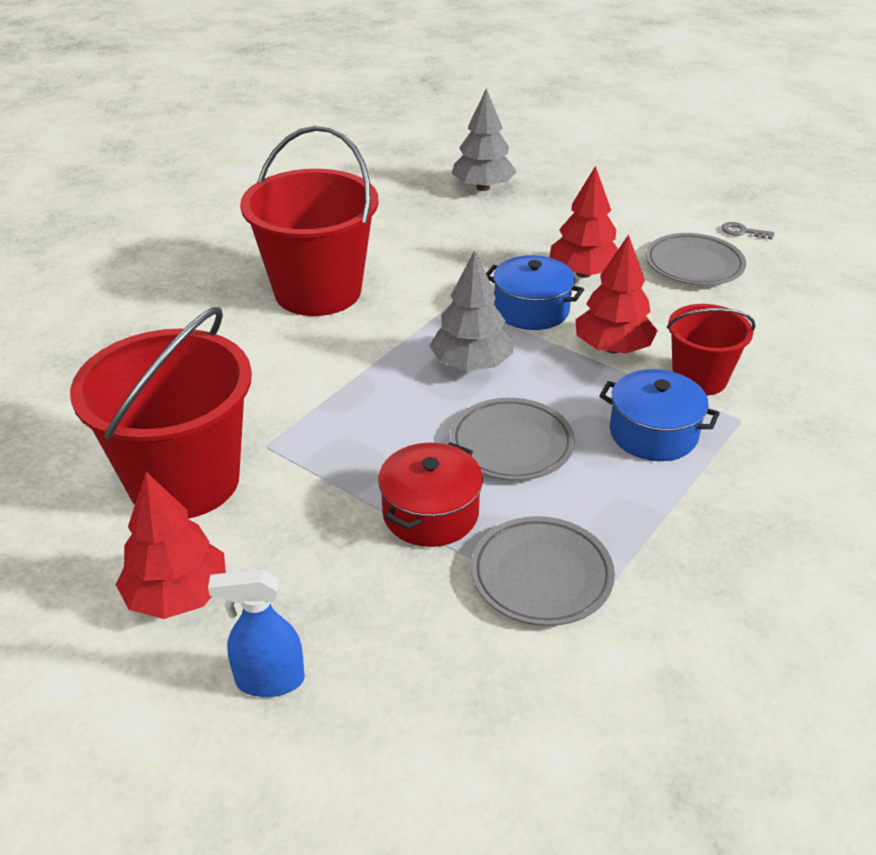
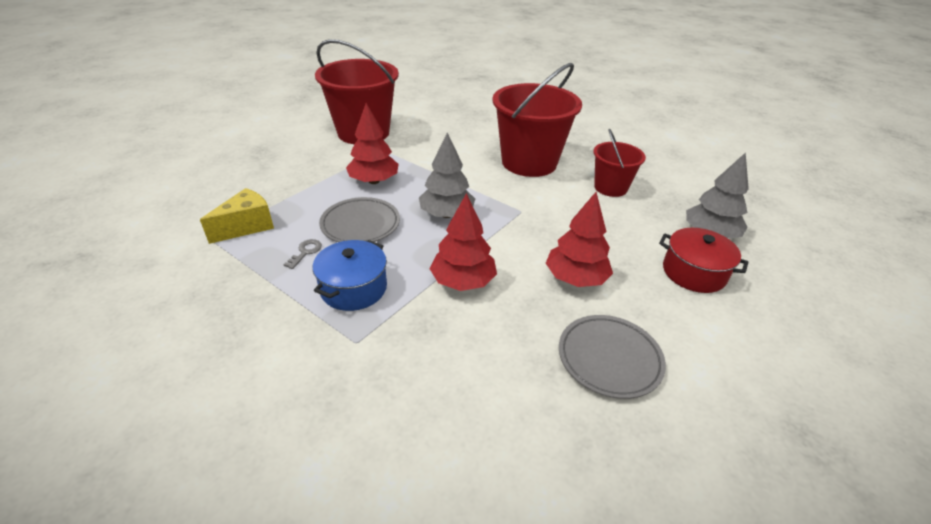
camera: 90 degrees right, 0 degrees up
(178, 595) = (291, 135): red tree -> red tree (374, 181)
(269, 680) = (232, 154): blue spray bottle -> none
(430, 513) = (312, 194): red pot -> red pot (694, 272)
(531, 310) = (515, 245): blue pot -> none
(541, 576) = (247, 226): grey plate -> yellow cheese
(699, 378) = (416, 326): red bucket -> red bucket (610, 188)
(742, 232) = (702, 421): grey key -> grey key (305, 252)

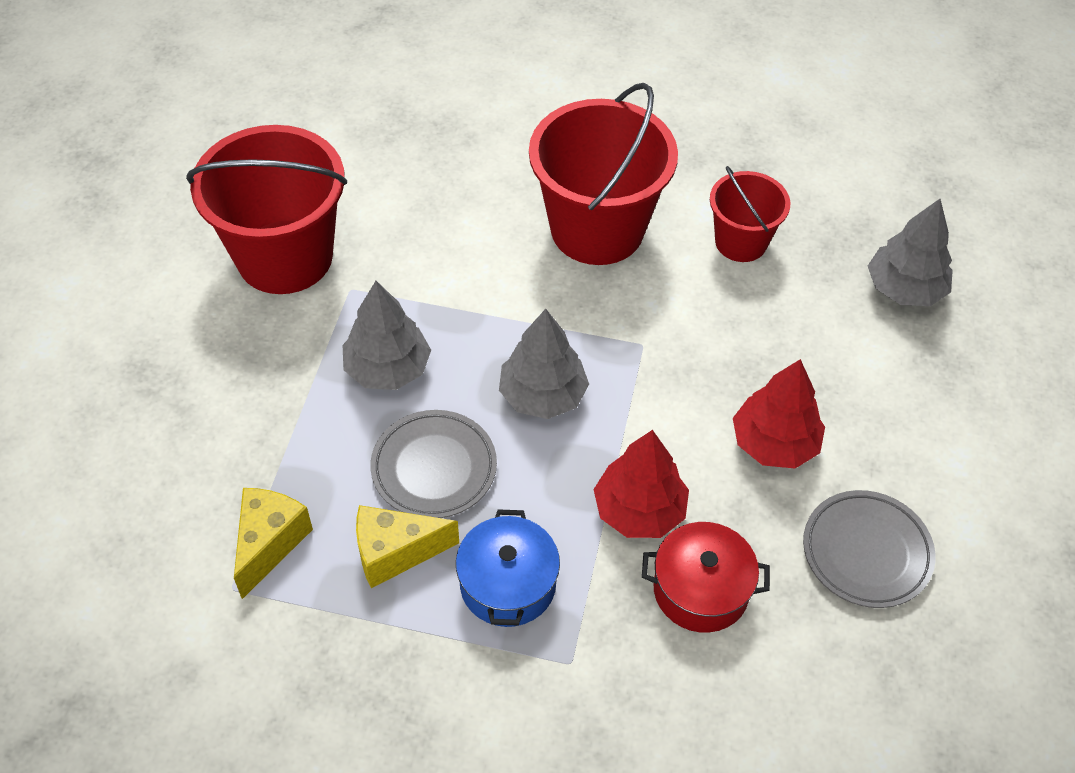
camera: 25 degrees left, 15 degrees up
(305, 252) = (395, 553): grey key -> yellow cheese
(374, 181) = (388, 369): red tree -> grey tree
(694, 272) = (909, 370): red pot -> red pot (700, 590)

